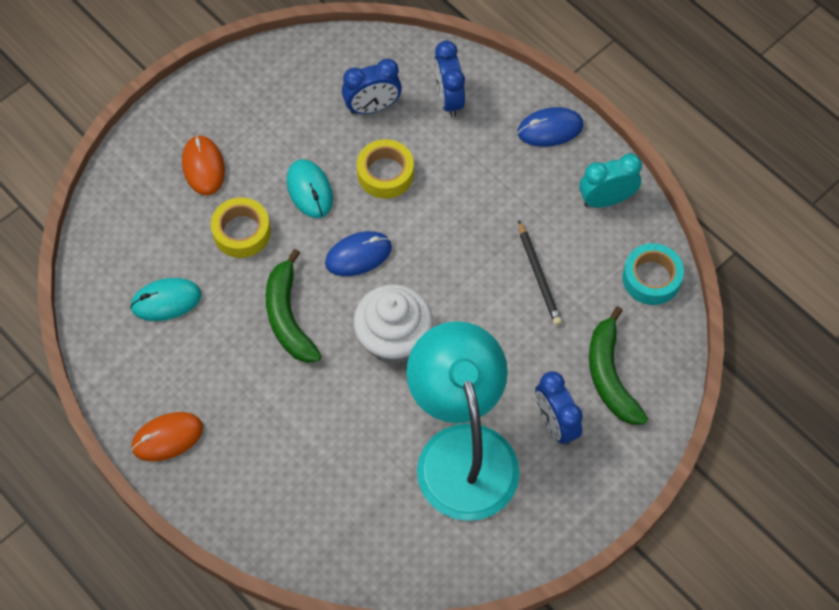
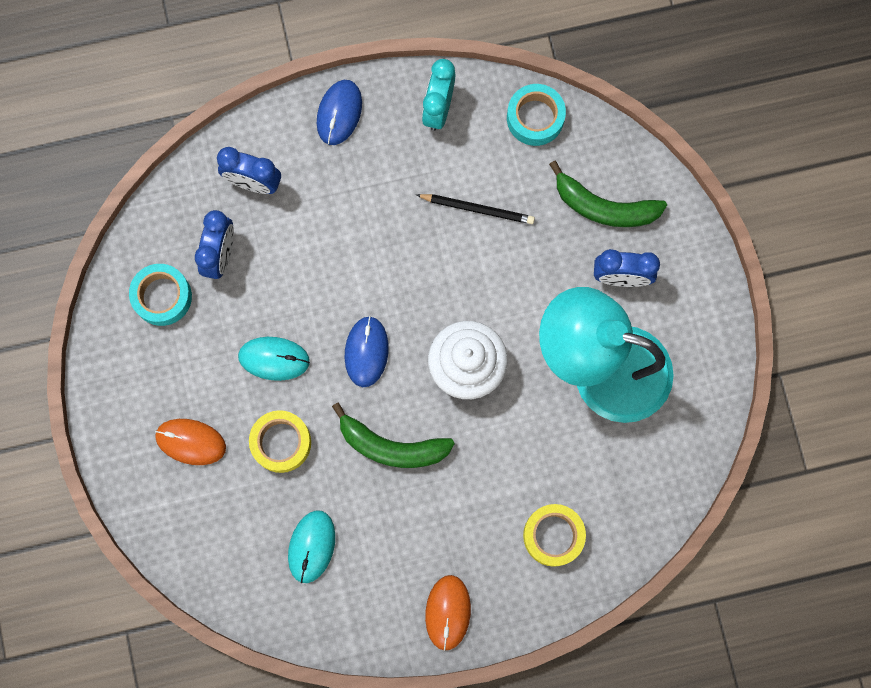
camera: 60 degrees left, 15 degrees up
(311, 85) = (162, 297): none -> turquoise tape
(385, 173) = (297, 282): yellow tape -> yellow tape (553, 535)

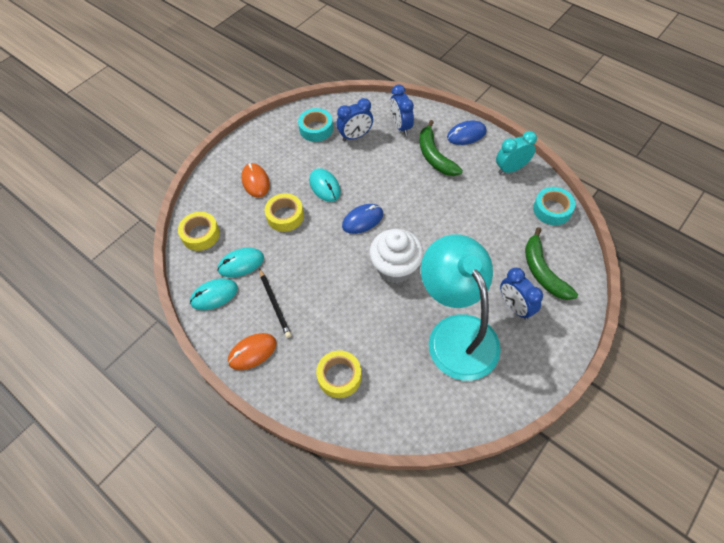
camera: 55 degrees right, 20 degrees down
(223, 569) = (200, 234): none -> yellow tape
(333, 608) = (214, 295): none -> turquoise mouse
(391, 446) = (323, 263): green banana -> green banana (434, 156)
(477, 209) = (480, 217): black pencil -> black pencil (275, 304)

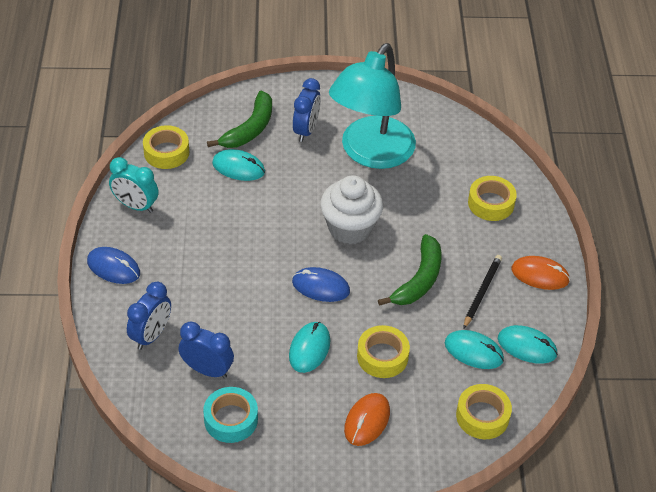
camera: 135 degrees left, 10 degrees down
(434, 156) = (174, 277): green banana -> green banana (419, 279)
(505, 241) = (238, 167): none -> turquoise mouse
(552, 209) = (166, 152): turquoise tape -> yellow tape

